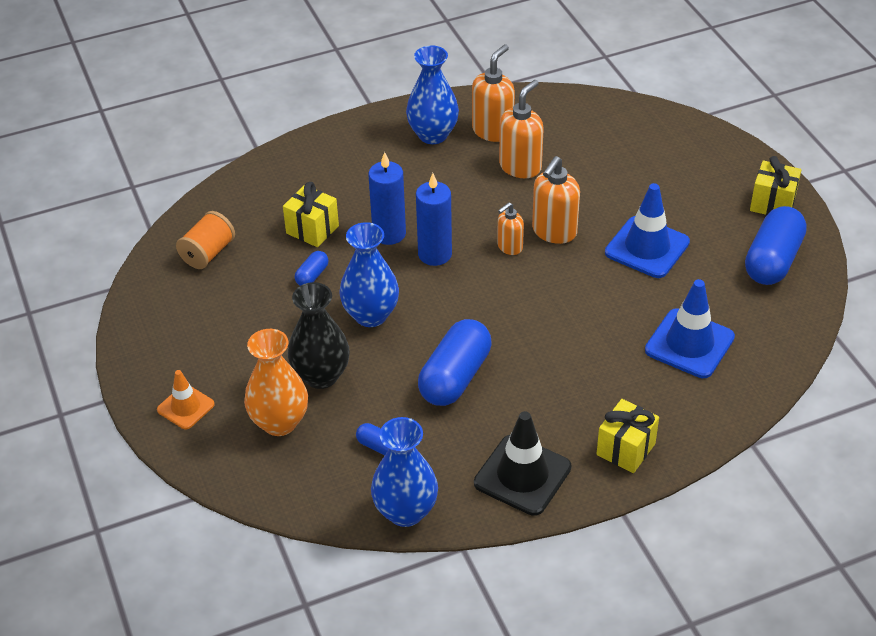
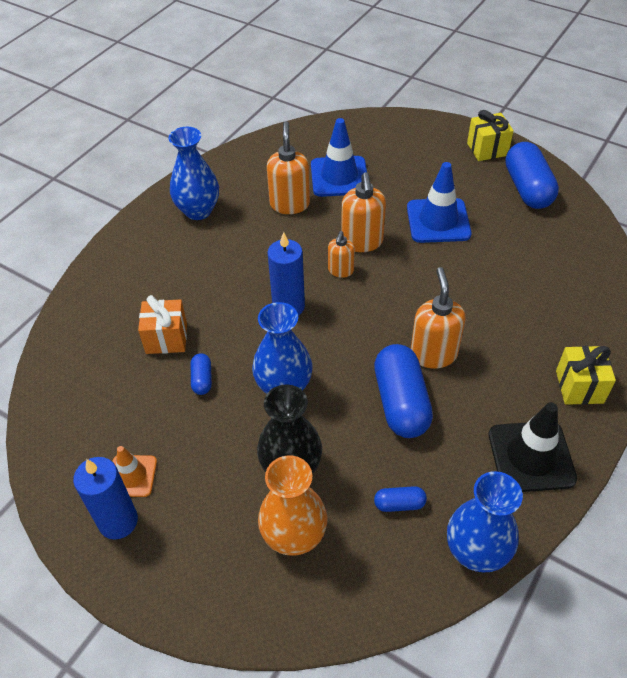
camera: 35 degrees left, 5 degrees up
(185, 407) = (193, 576): orange traffic cone -> orange traffic cone (132, 476)
(208, 253) = (87, 410): orange spool -> none
(312, 229) = (166, 338): yellow gift -> orange gift
(389, 234) = (235, 308): blue candle -> blue candle (118, 521)
(493, 131) = (243, 186): orange soap dispenser -> orange soap dispenser (433, 354)
(689, 344) = (537, 278): blue traffic cone -> blue traffic cone (339, 177)

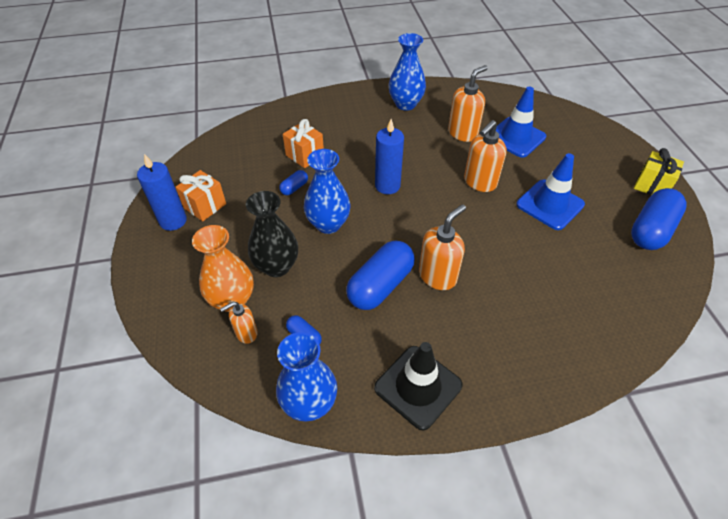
camera: 45 degrees right, 0 degrees up
(132, 476) = (205, 206): orange traffic cone -> orange gift
(340, 271) = (444, 189): orange soap dispenser -> orange soap dispenser (246, 333)
(579, 387) = (512, 378): yellow gift -> none

